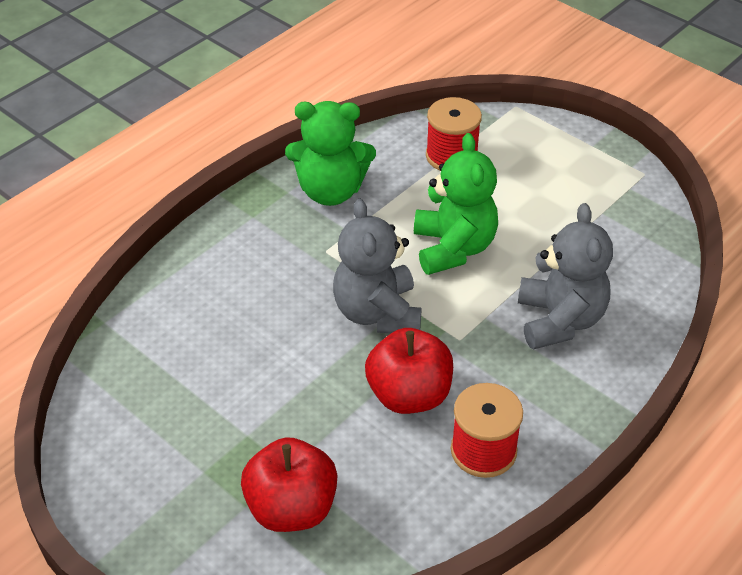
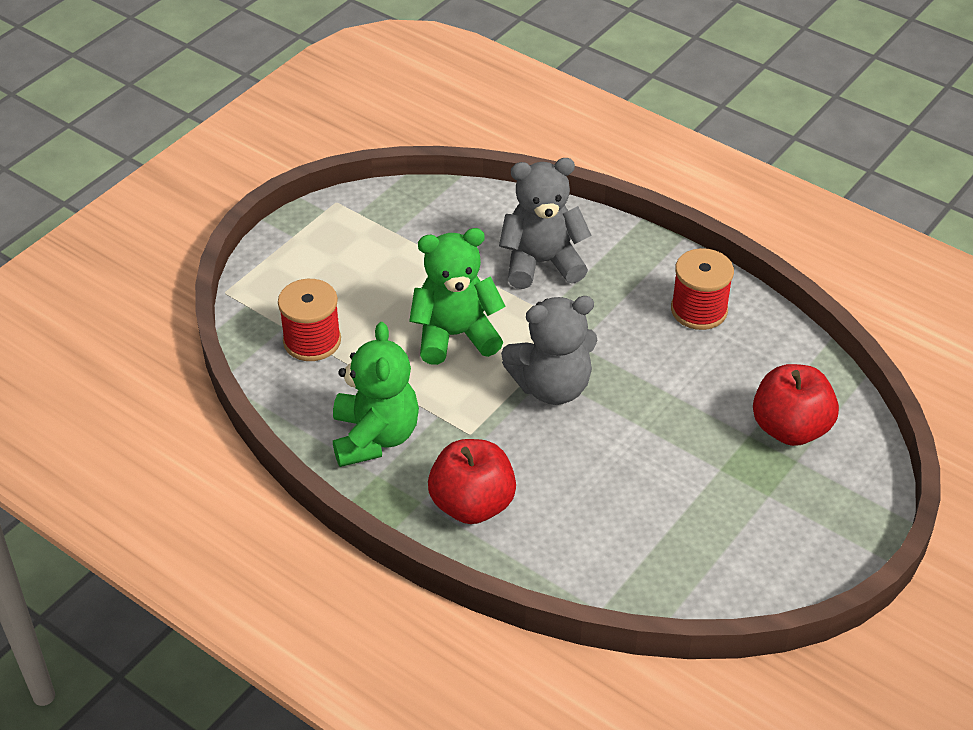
camera: 95 degrees left, 0 degrees up
(409, 395) = (649, 359): red apple -> red apple (472, 504)

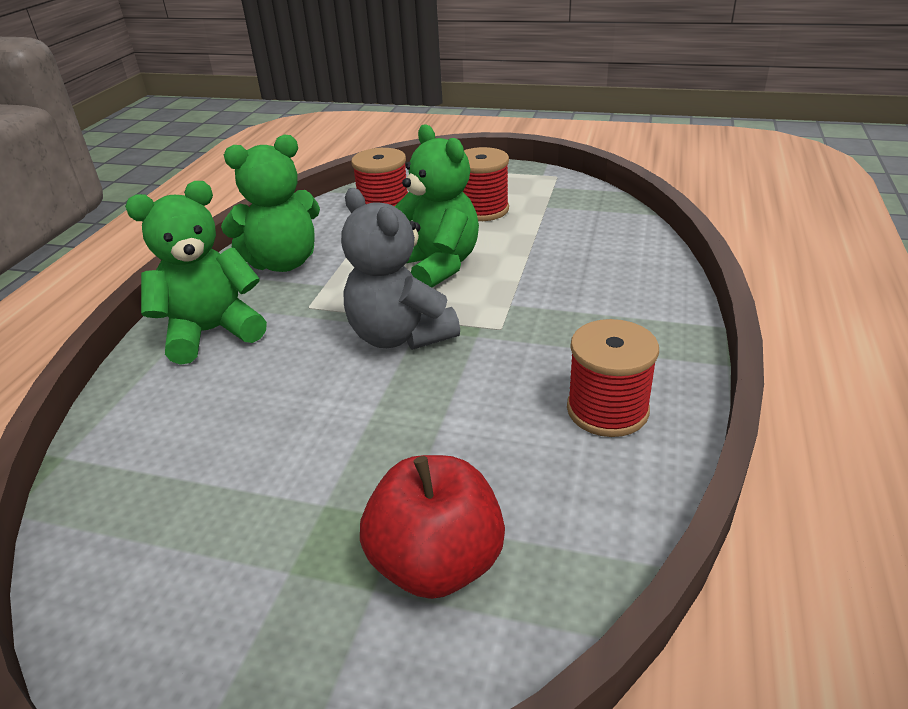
camera: 70 degrees right, 10 degrees down
(369, 274) = (482, 210): none -> red spool
(472, 504) = (212, 332): red apple -> green teddy bear
(542, 263) = (580, 283): grey teddy bear -> none

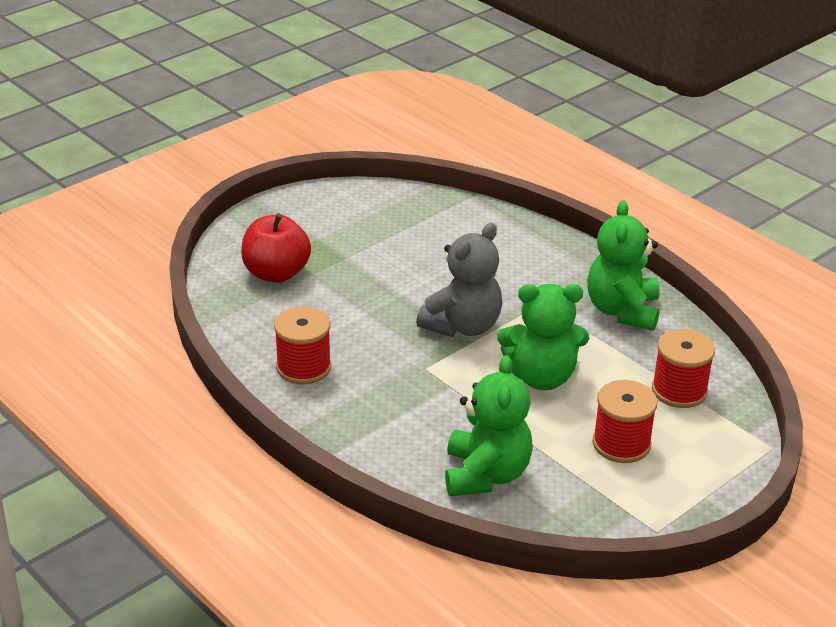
camera: 120 degrees right, 0 degrees up
(212, 332) = (548, 260): green teddy bear -> green teddy bear (486, 474)
(400, 336) = (463, 326): grey teddy bear -> grey teddy bear turned 135 degrees clockwise

